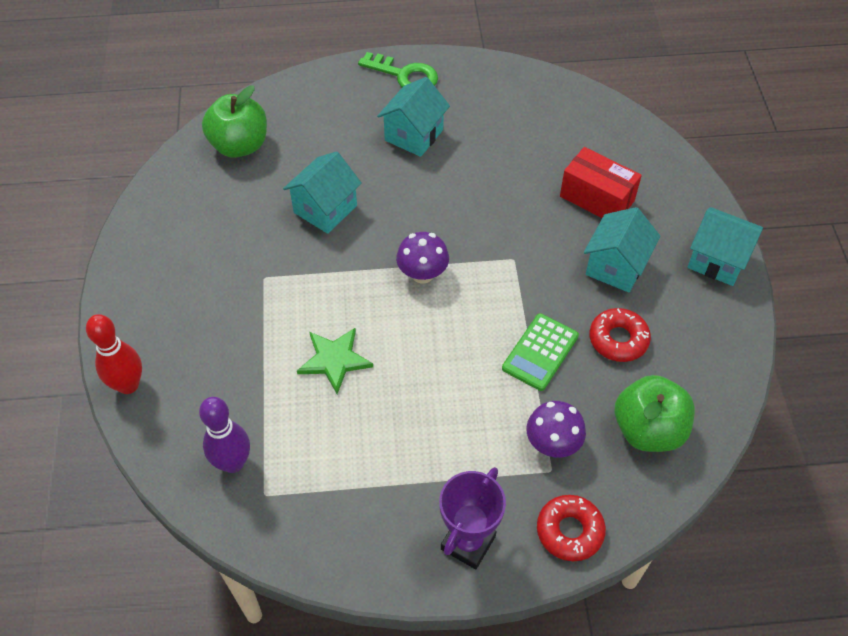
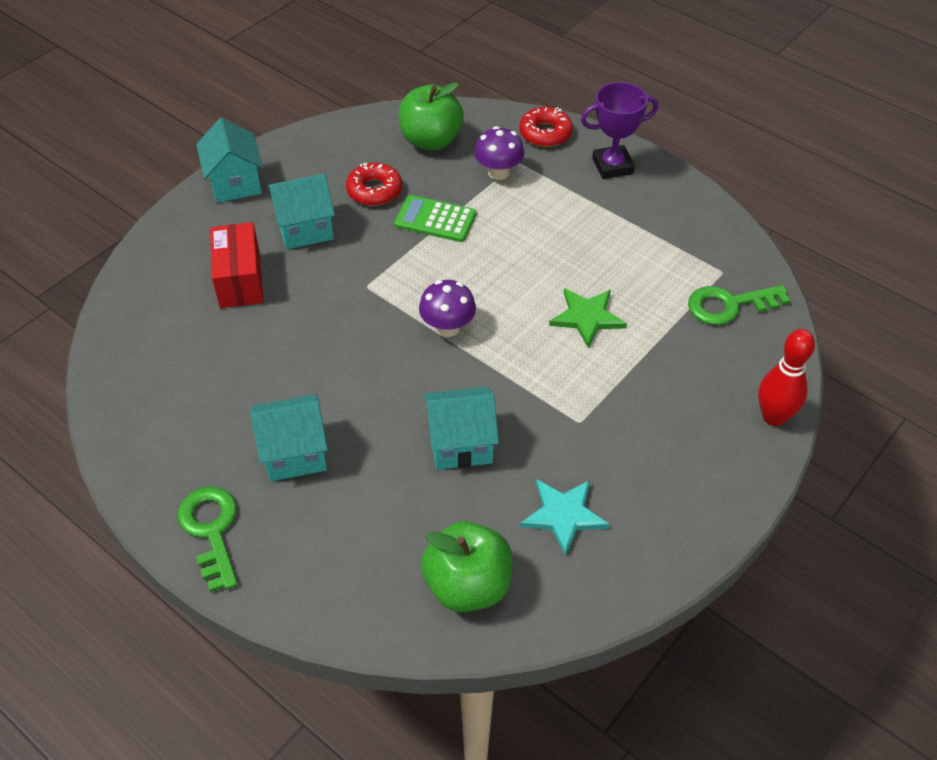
camera: 135 degrees left, 5 degrees down
(220, 216) = (563, 515): none -> turquoise star
(233, 463) = (729, 305): purple bowling pin -> green key
(540, 352) = (435, 219): green calculator -> green calculator turned 150 degrees counterclockwise

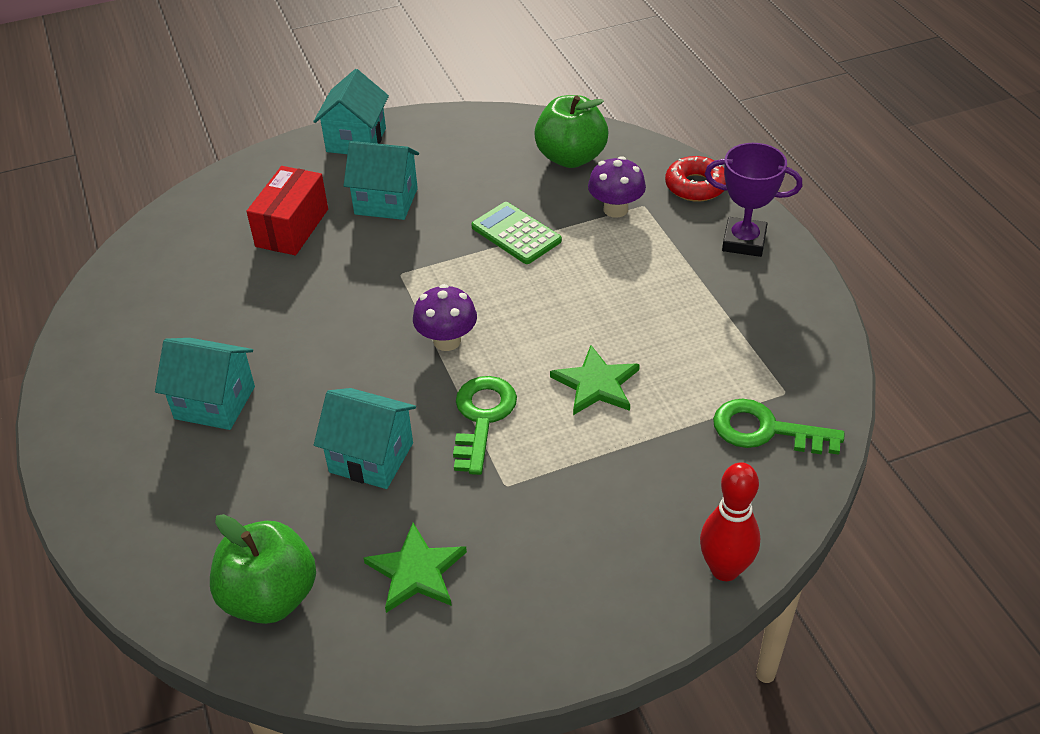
camera: 30 degrees right, 5 degrees down
(211, 530) = (91, 441): green key -> green key (482, 418)
(374, 190) = (478, 187): red donut -> none
(563, 515) = (416, 571): turquoise star -> green star

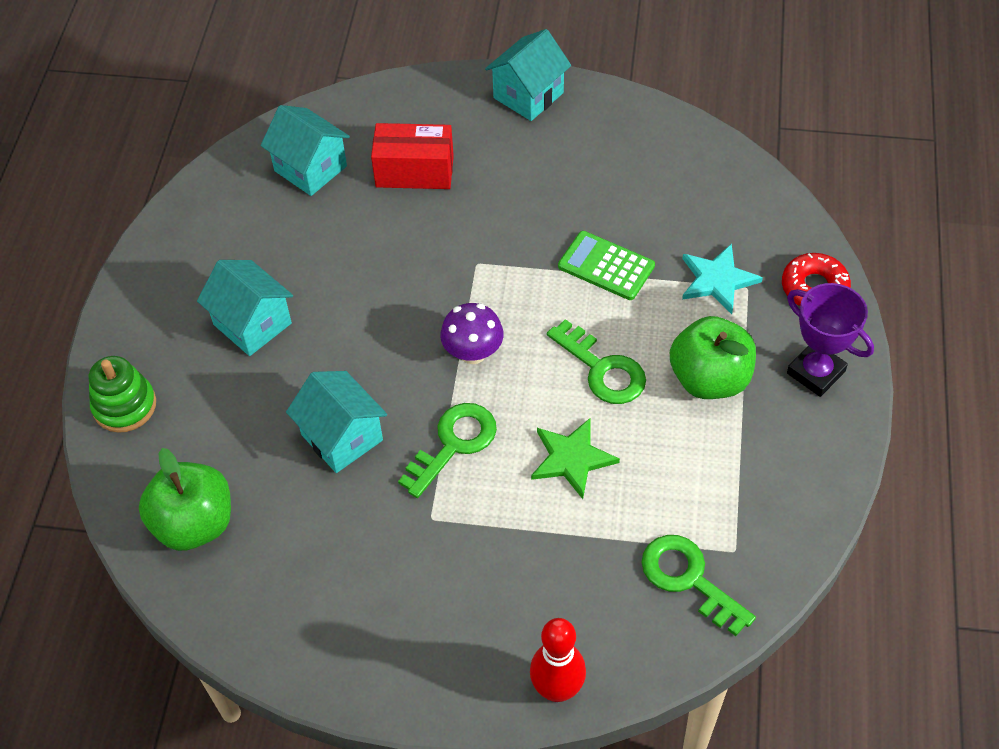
camera: 30 degrees right, 10 degrees up
(123, 526) = (124, 406): none -> green stacking toy
(292, 228) = (414, 171): red box -> red box turned 45 degrees clockwise
(386, 201) = (513, 178): turquoise house -> turquoise house (310, 168)
(416, 571) = (313, 559): green star -> none
(516, 234) = (606, 266): green calculator -> green calculator turned 45 degrees counterclockwise
(570, 308) = (602, 369): none -> green key
(571, 157) = (715, 201): green apple -> green apple (709, 379)
(615, 209) = (717, 280): purple mushroom -> turquoise star

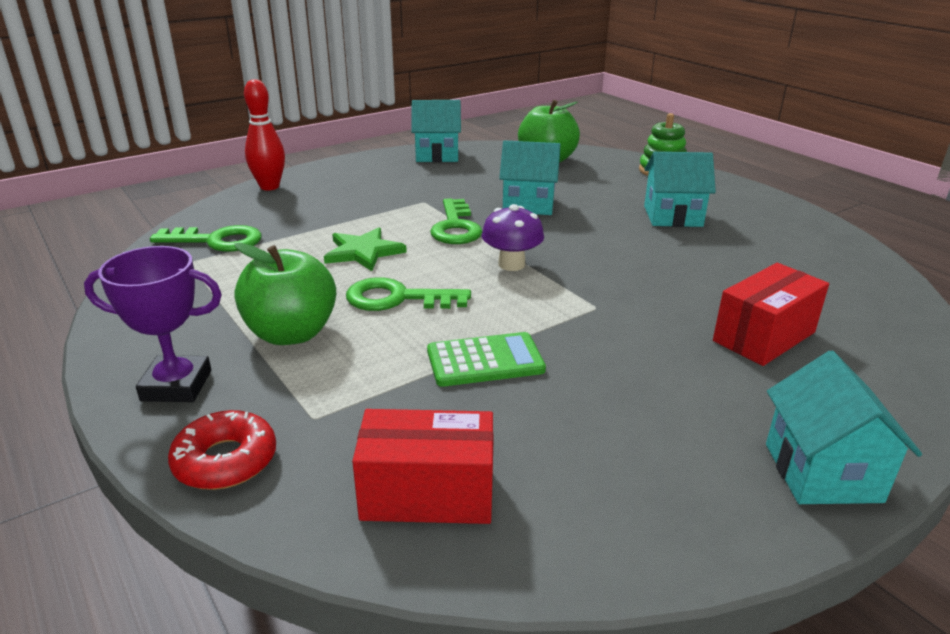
camera: 135 degrees right, 25 degrees down
(310, 168) = (832, 295): turquoise house -> turquoise house (437, 155)
(717, 280) = (355, 408): turquoise star -> none
(724, 202) = (427, 494): none -> red box

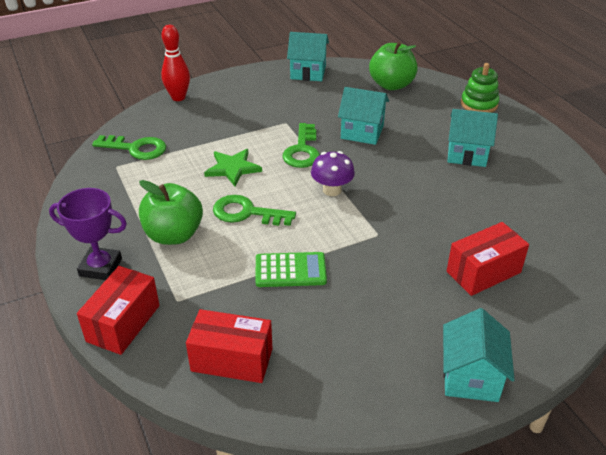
camera: 10 degrees right, 10 degrees up
(225, 460) = (123, 323): red donut -> red box

